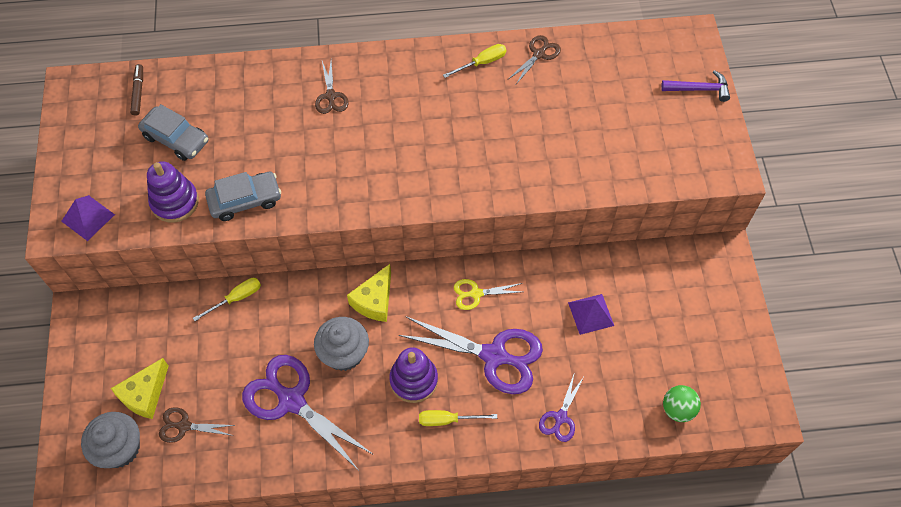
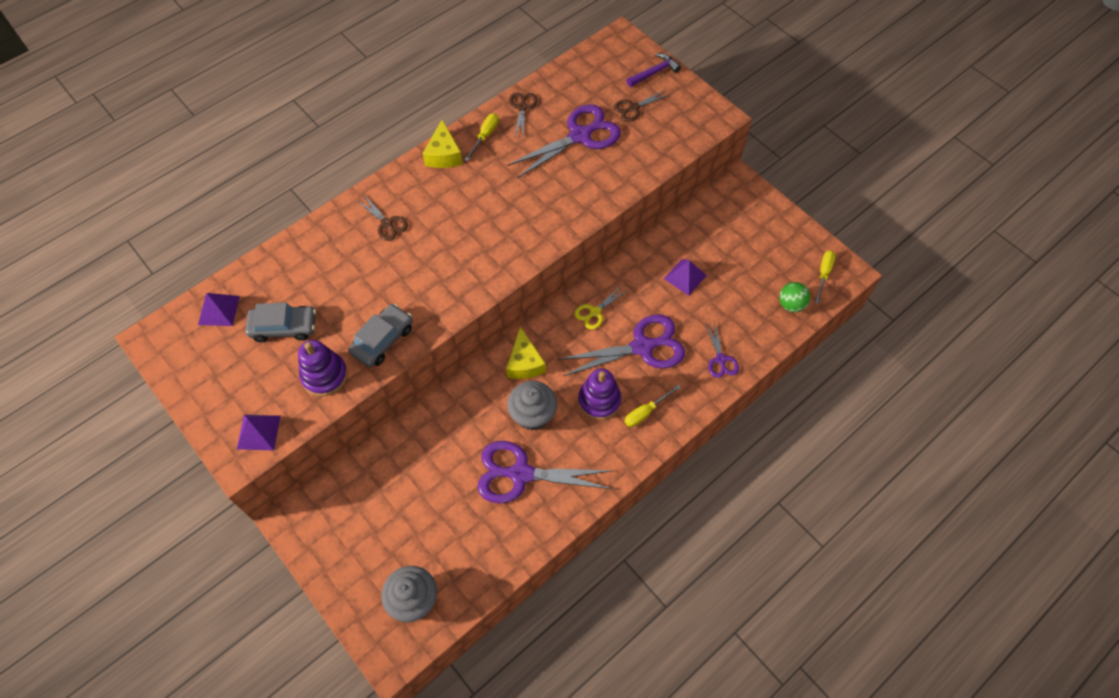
camera: 35 degrees left, 0 degrees up
(138, 92) = (219, 310): brown marker -> purple pyramid
(145, 394) = (400, 546): yellow cheese -> yellow cheese (444, 154)
(184, 426) = (452, 548): brown scissors -> brown scissors (633, 108)
(236, 298) = (415, 428): yellow screwdriver -> yellow screwdriver (823, 274)
(572, 112) = (580, 136): none -> purple scissors

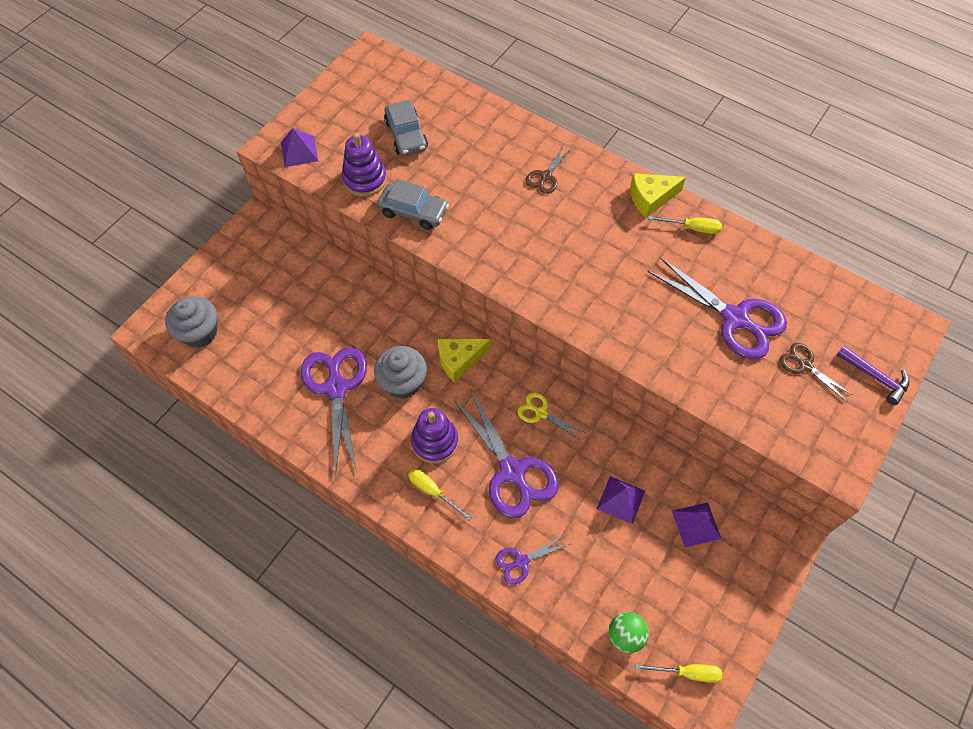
camera: 75 degrees right, 0 degrees up
(219, 310) = (410, 85): purple pyramid -> purple pyramid (696, 524)
(522, 107) = (749, 252): brown scissors -> none

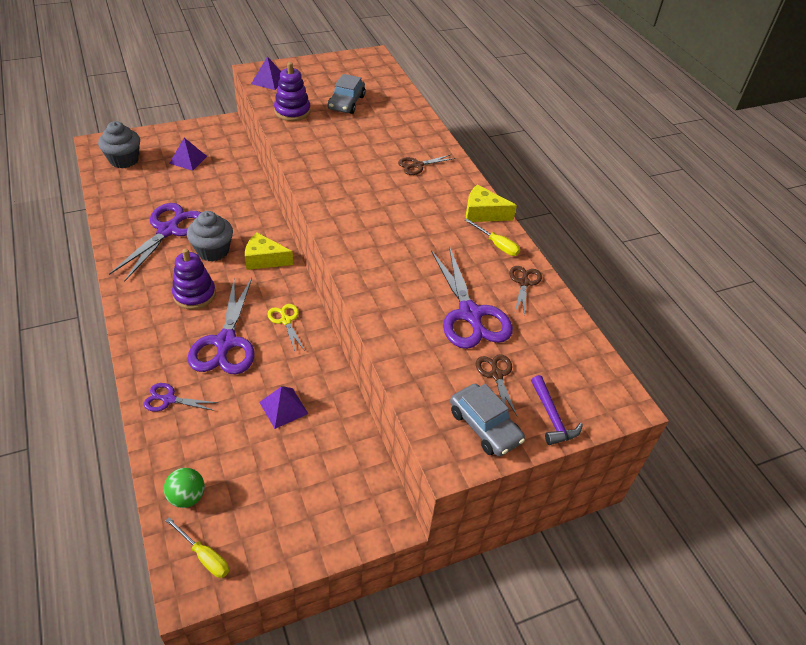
camera: 30 degrees right, 15 degrees down
(413, 211) = (304, 141): grey car -> grey car (485, 426)
(433, 491) = (159, 321): yellow screwdriver -> none
(696, 524) = (323, 461): purple pyramid -> purple pyramid (188, 159)
(747, 255) = (524, 282): none -> brown scissors

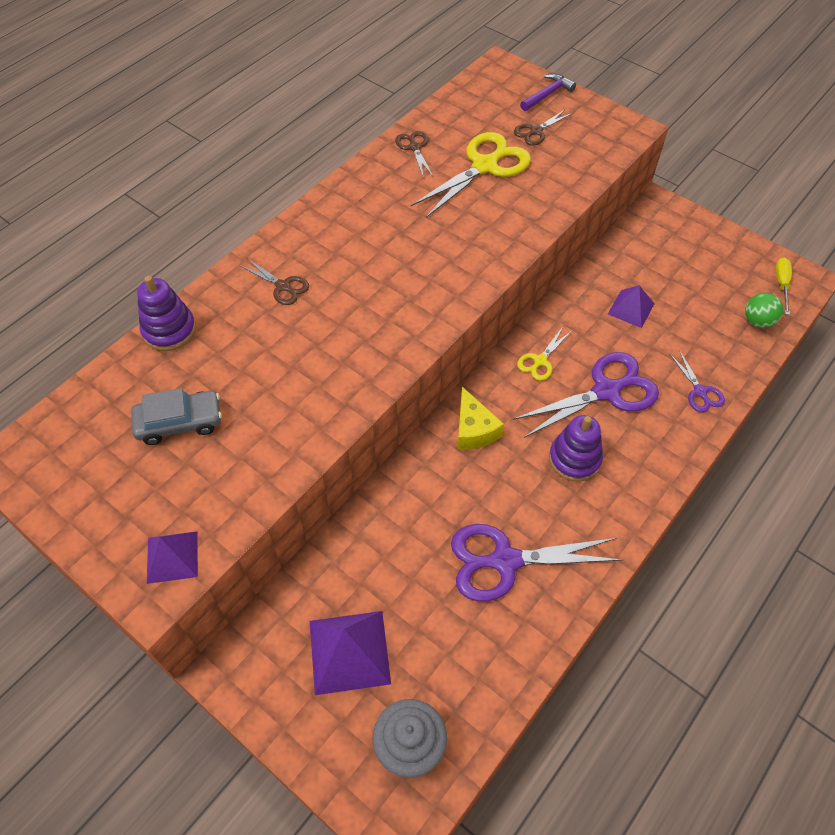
camera: 115 degrees left, 10 degrees up
(188, 159) = (349, 651): purple pyramid -> purple pyramid, size x1.60
(213, 251) = (500, 488): grey cupcake -> none
(292, 111) = (245, 473): purple stacking toy -> purple stacking toy (169, 330)
(470, 314) = (485, 166): purple scissors -> yellow scissors
(483, 213) = (332, 204): yellow cheese -> none
(485, 426) = (589, 122): grey car -> none
(497, 245) = (376, 179): yellow screwdriver -> none
(524, 282) = (414, 147): brown scissors -> brown scissors turned 90 degrees clockwise

